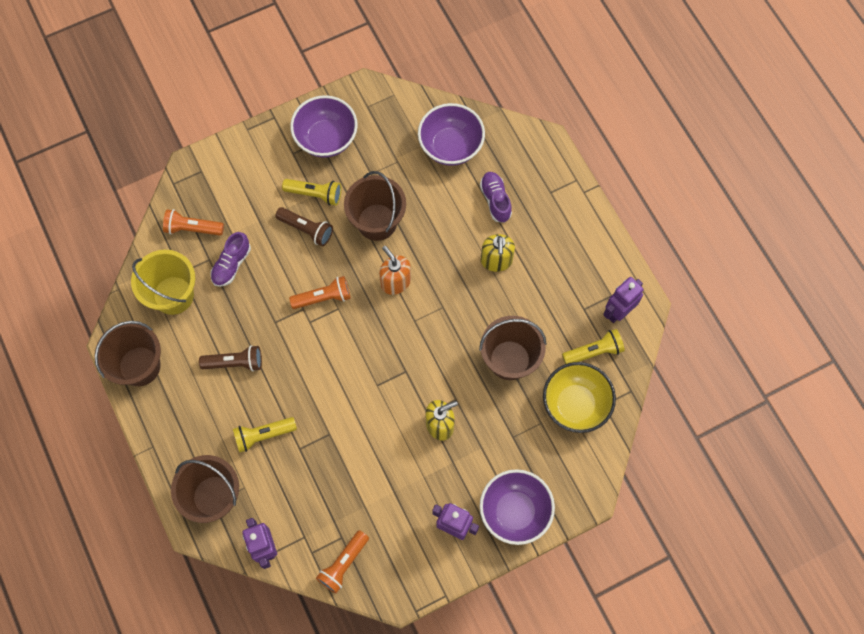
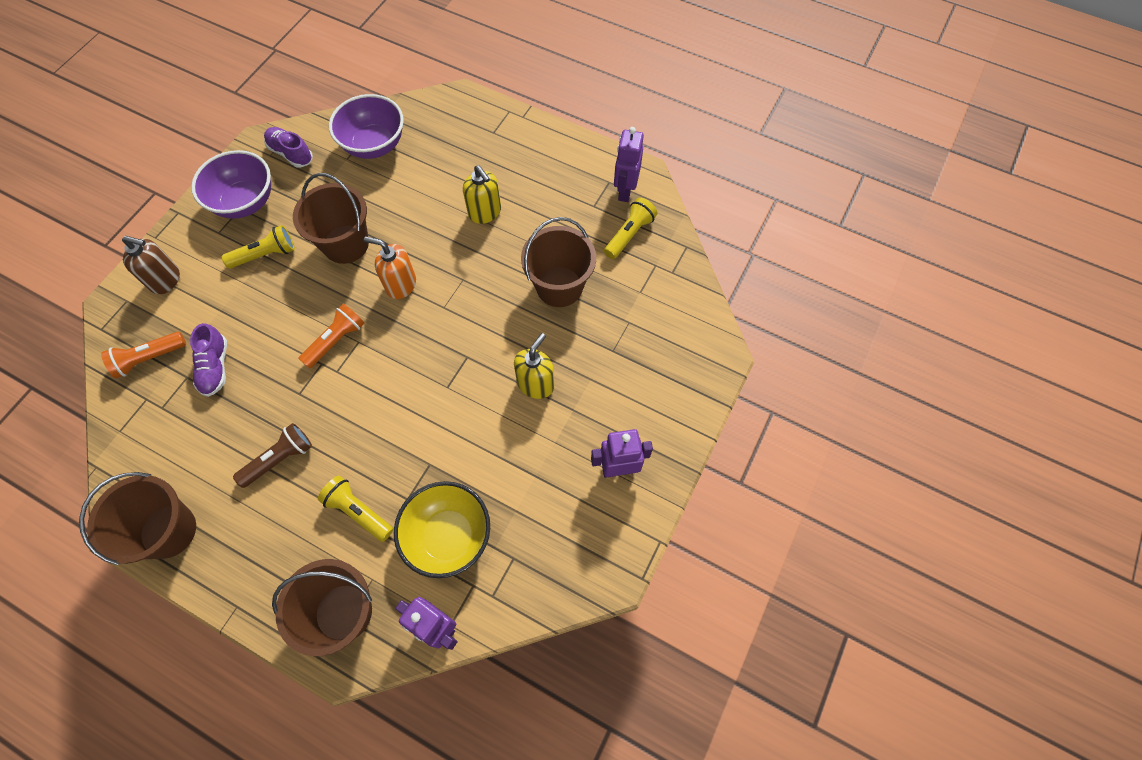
camera: 35 degrees left, 5 degrees down
(173, 295) = (166, 435): yellow bucket -> none
(236, 171) = (165, 280): none -> brown soap dispenser
(263, 435) = (358, 511): yellow flashlight -> yellow flashlight turned 90 degrees clockwise
(306, 229) = (277, 290): brown flashlight -> none
(343, 564) = (534, 584): orange flashlight -> none
(495, 200) = (448, 165): purple shoe -> purple shoe (291, 153)
(514, 511) = (665, 415): purple bowl -> none
(575, 404) = (647, 287): yellow bowl -> yellow bowl (448, 536)

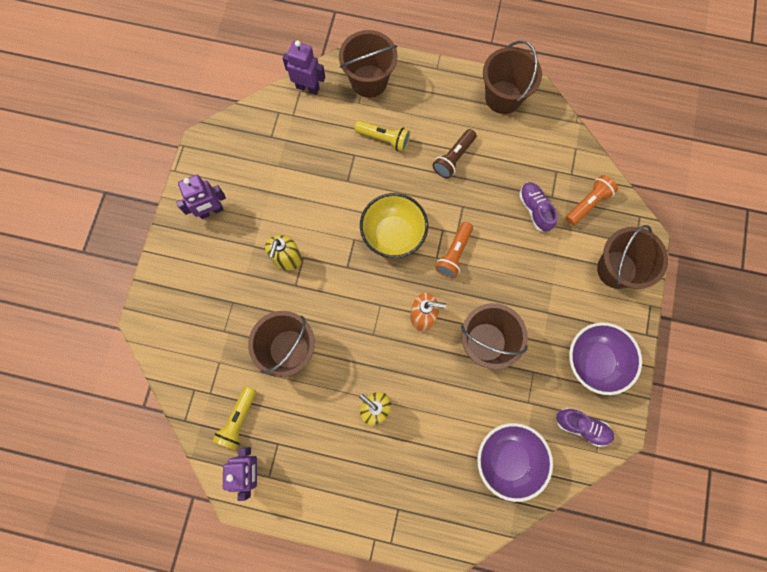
camera: 165 degrees right, 10 degrees up
(165, 280) = (616, 269): brown soap dispenser -> brown bucket
(265, 255) = (548, 313): yellow flashlight -> none
(448, 536) = (318, 139): yellow bowl -> yellow bowl (393, 234)

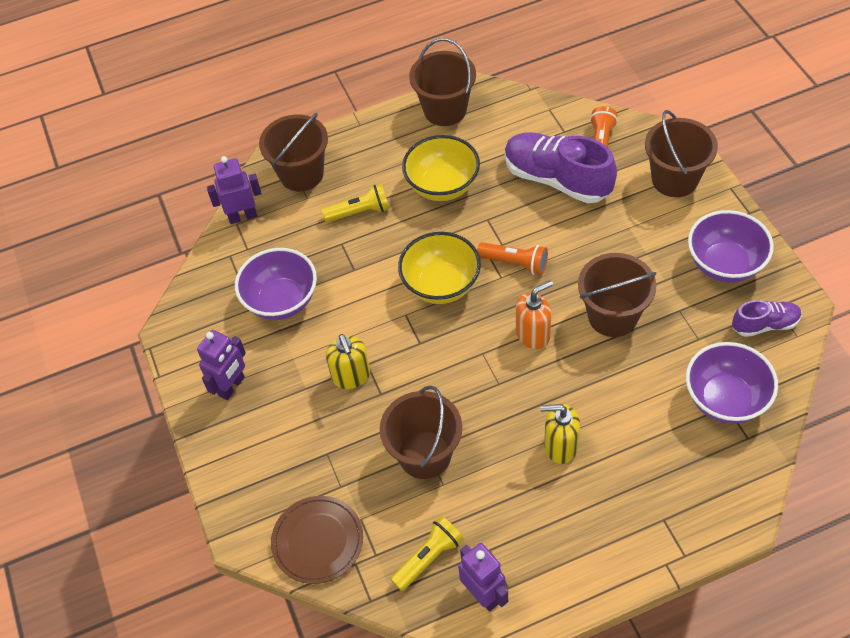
camera: 30 degrees left, 20 degrees down
(184, 357) = (318, 541): none -> brown plate
(238, 420) = (428, 558): yellow flashlight -> yellow flashlight turned 120 degrees counterclockwise
(285, 171) = (281, 301): none -> purple bowl
(453, 158) = (442, 186): brown flashlight -> yellow bowl
(454, 254) = (515, 263): orange flashlight -> orange flashlight turned 60 degrees counterclockwise
(535, 209) = (557, 179): purple shoe -> purple shoe, size x1.87

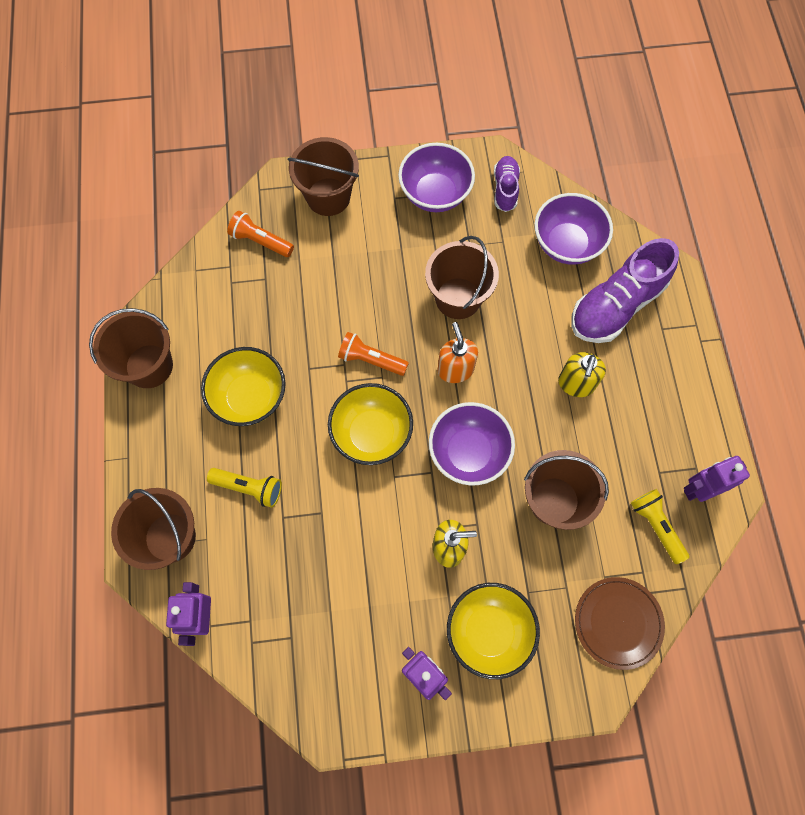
camera: 80 degrees left, 15 degrees up
(281, 301) = (334, 597): purple bowl -> purple bowl (468, 452)
(281, 429) = (488, 631): none -> yellow bowl
(360, 212) = (249, 488): yellow flashlight -> yellow flashlight turned 105 degrees clockwise
(515, 263) = (371, 360): orange flashlight -> orange flashlight turned 105 degrees counterclockwise
(557, 179) = (286, 292): purple shoe -> purple shoe (616, 305)

